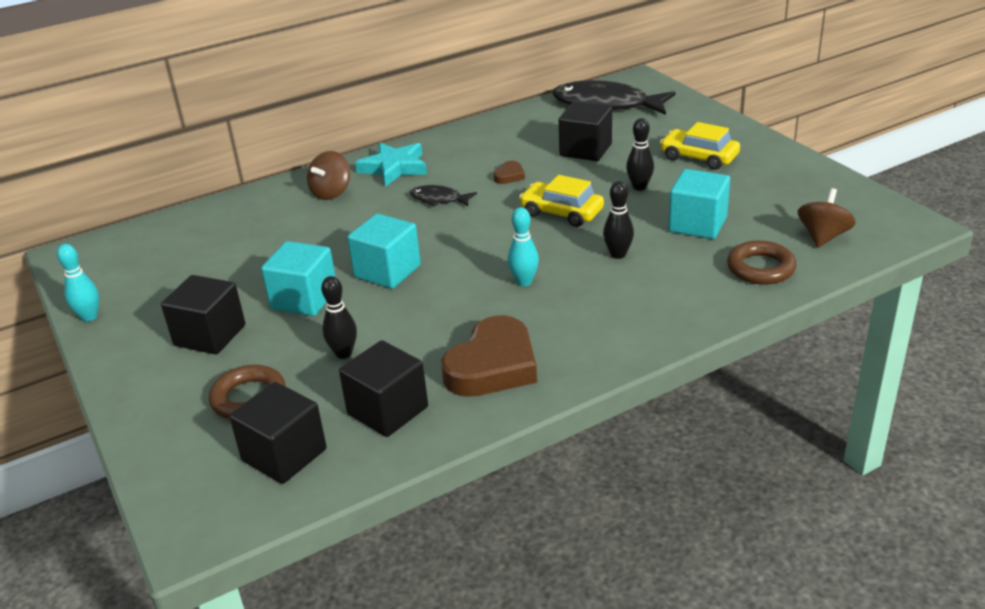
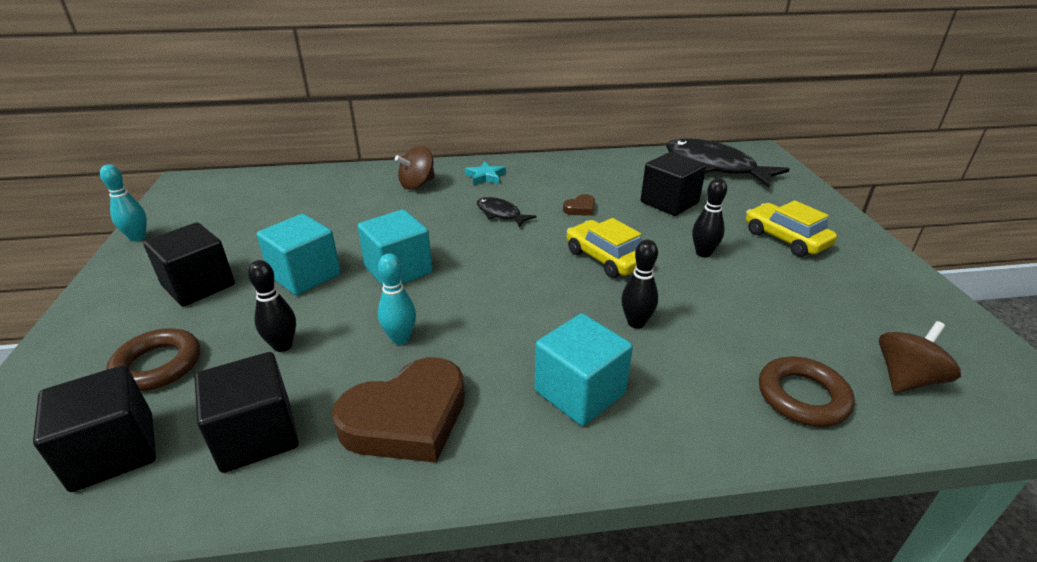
camera: 20 degrees right, 0 degrees up
(394, 168) = (485, 177): turquoise star -> turquoise star, size x0.61
(524, 282) = (515, 323): turquoise bowling pin -> turquoise bowling pin (400, 338)
(697, 224) = (747, 314): turquoise cube -> turquoise cube (580, 392)

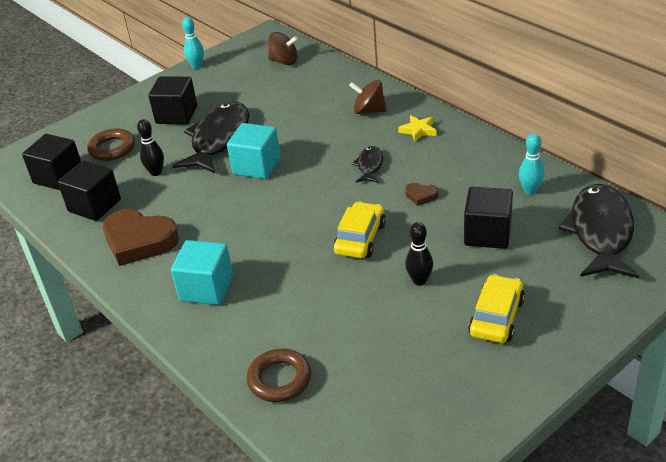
camera: 60 degrees right, 5 degrees up
(305, 275) = (218, 139): turquoise cube -> black fish
(400, 338) = (195, 204): turquoise bowling pin -> turquoise bowling pin (530, 190)
(485, 177) = (418, 130): turquoise star -> yellow star
(636, 323) = (293, 283): black bowling pin -> none
(906, 378) = (344, 425): brown spinning top -> brown spinning top (284, 61)

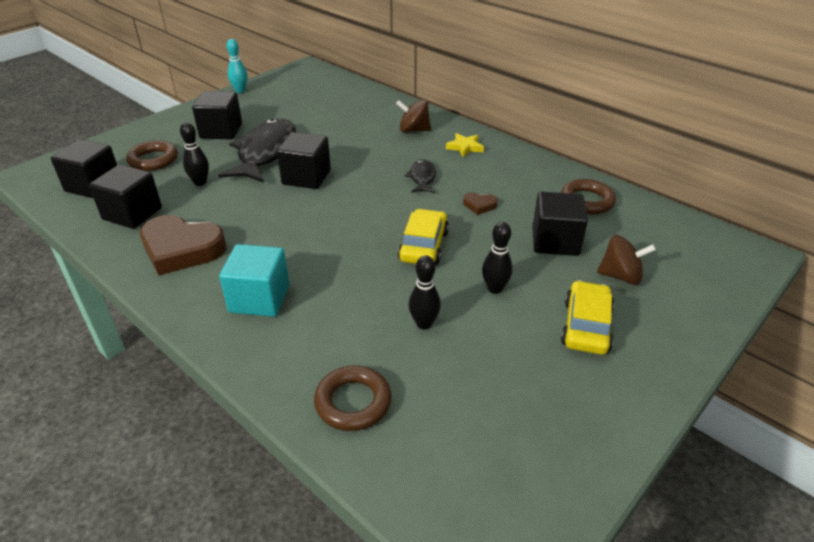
camera: 10 degrees left, 0 degrees up
(256, 166) = (306, 177): turquoise cube -> black cube
(284, 61) = (325, 88): brown spinning top -> brown spinning top (620, 276)
(349, 313) = (424, 324): none -> black bowling pin
(530, 190) = (587, 201): turquoise bowling pin -> brown ring
(600, 232) = (668, 240): black fish -> none

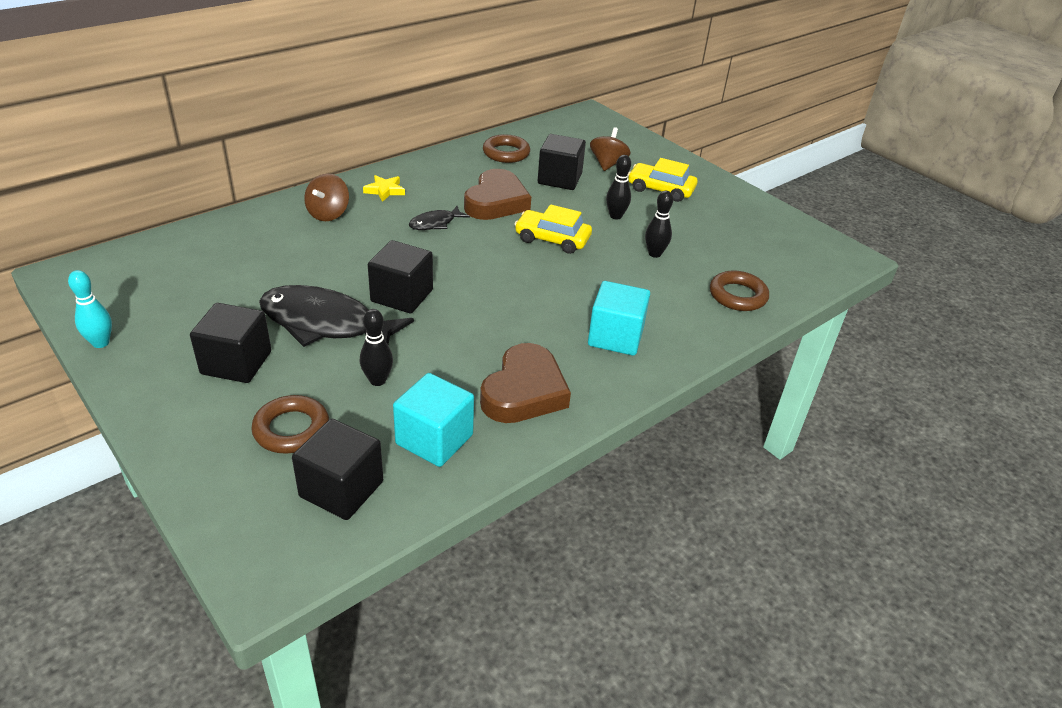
camera: 85 degrees left, 0 degrees up
(132, 214) = (434, 439): black cube -> turquoise cube
(422, 178) = (435, 223): black fish -> black fish turned 45 degrees counterclockwise
(479, 205) = (496, 202): brown heart -> brown heart, size x2.30

